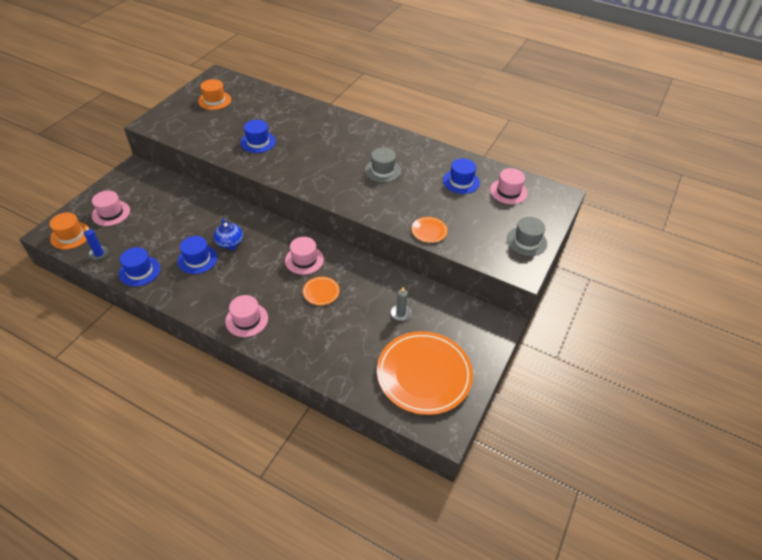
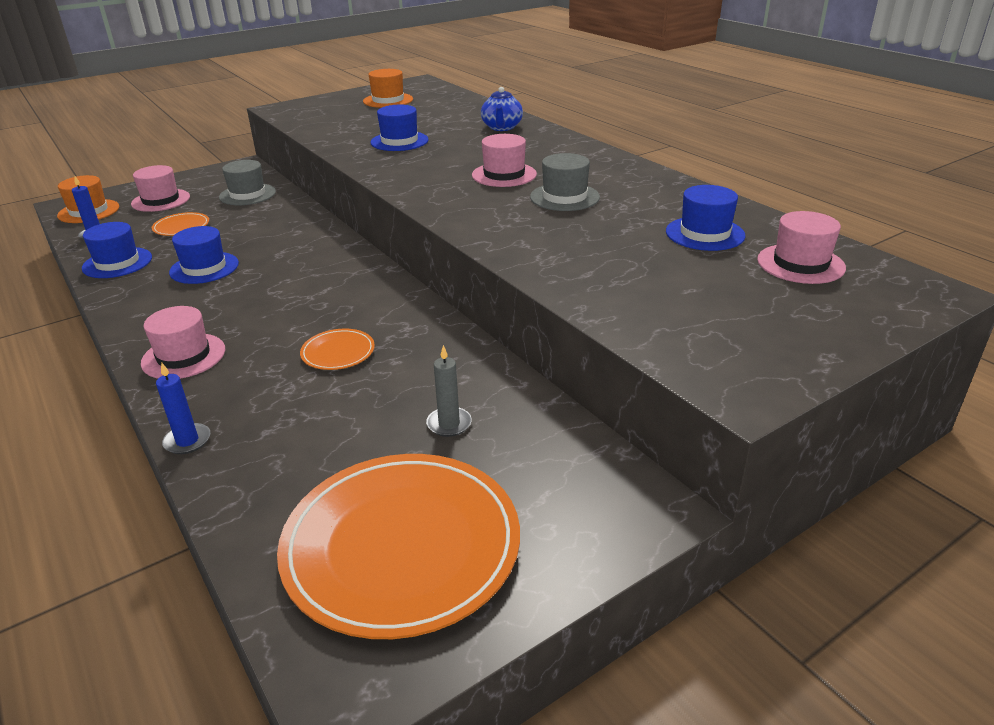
camera: 30 degrees right, 15 degrees down
(230, 243) = (269, 260): blue teapot -> blue teapot (502, 127)
(296, 363) = (187, 441): none -> blue candle
(304, 260) = (355, 305): pink hat -> pink hat (504, 175)
(429, 231) = (578, 284): orange plate -> orange plate (181, 227)
(526, 241) = (790, 344): grey hat -> grey hat (247, 194)

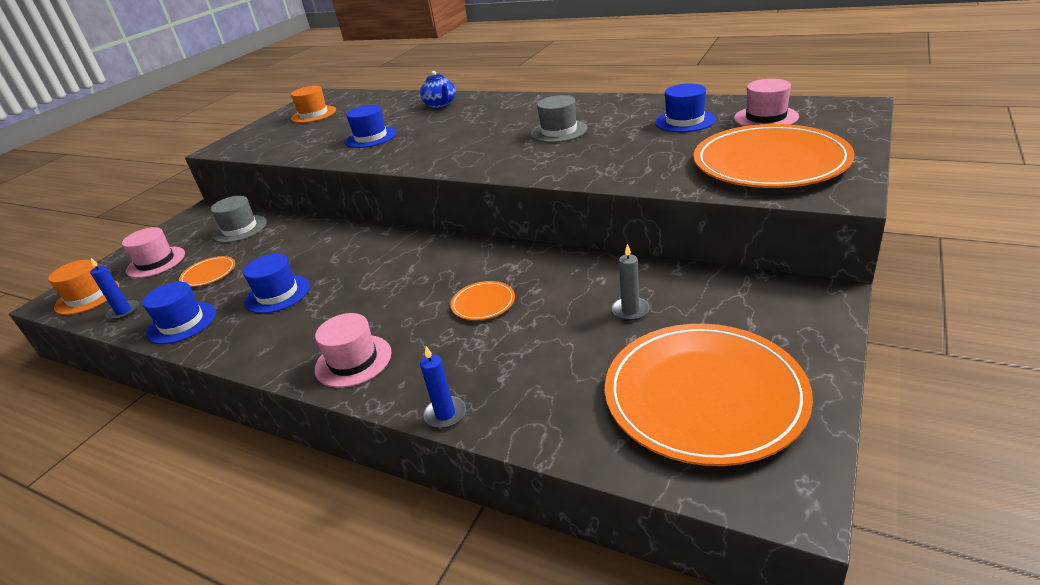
camera: 25 degrees left, 0 degrees up
(504, 175) = (492, 132): pink hat -> none
(721, 320) = (770, 162): none -> orange plate

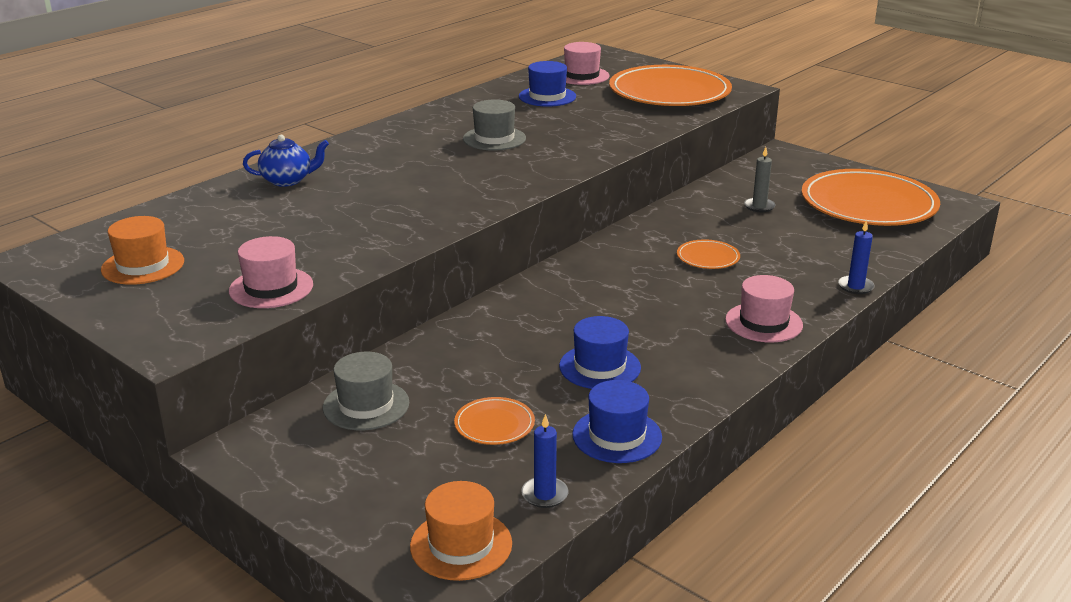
camera: 80 degrees left, 5 degrees down
(156, 262) = (401, 482): pink hat -> pink hat (271, 288)
(371, 137) = (343, 227): blue hat -> none

